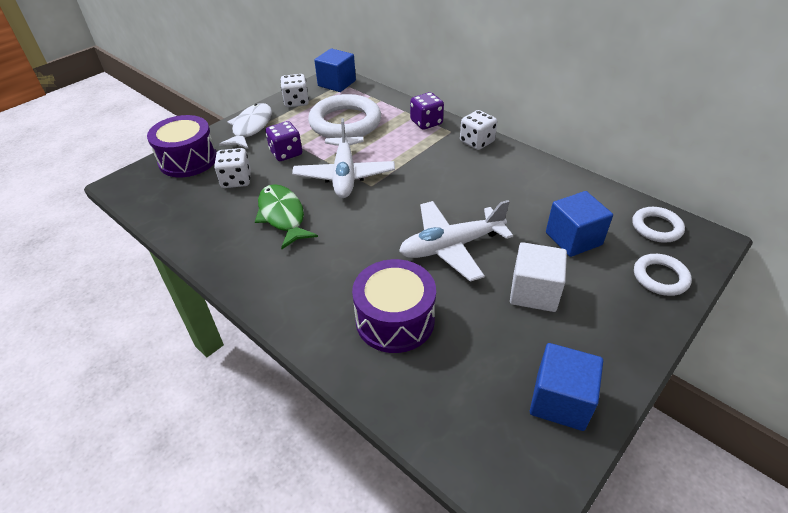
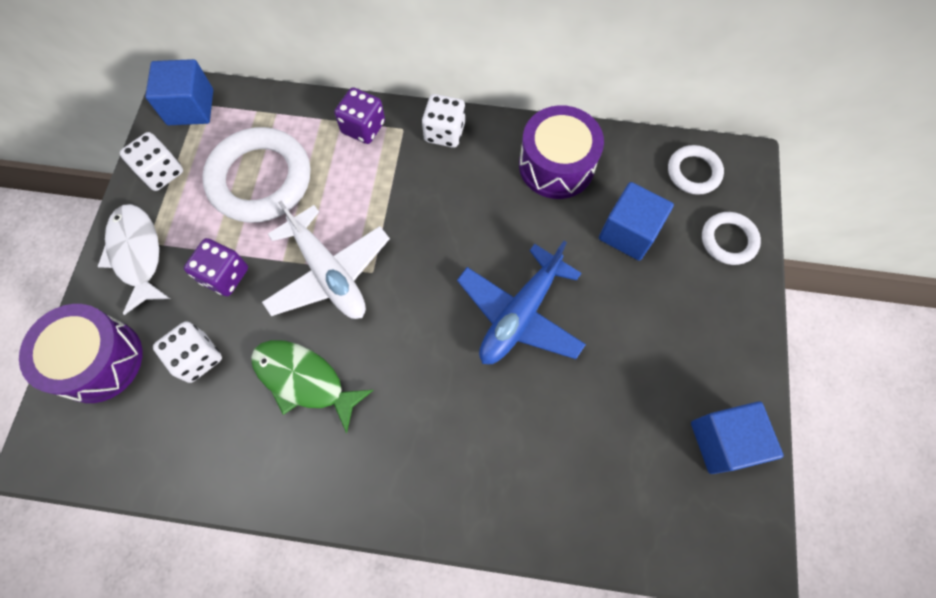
camera: 35 degrees left, 25 degrees up
(395, 320) = (529, 446): purple drum -> purple drum (556, 165)
(451, 246) = (520, 314): white plane -> blue plane
(534, 292) = (633, 327): white cube -> none

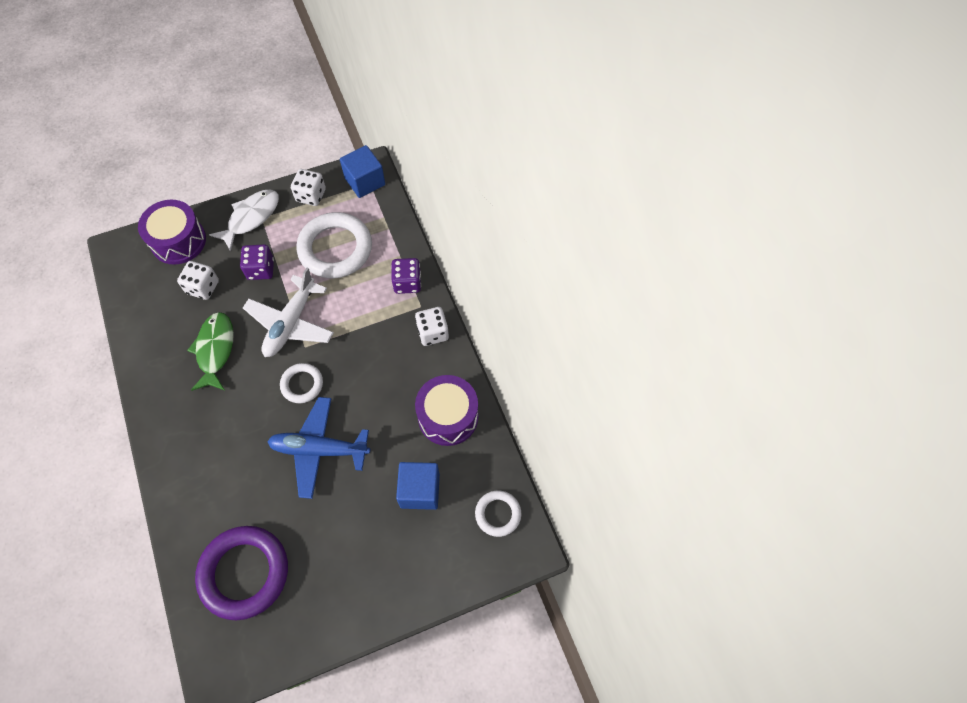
camera: 60 degrees right, 5 degrees down
(634, 469) = (244, 573): none -> purple ring
(723, 441) = (290, 625): blue cube -> none
(728, 240) = (452, 564): white ring -> white ring (302, 384)

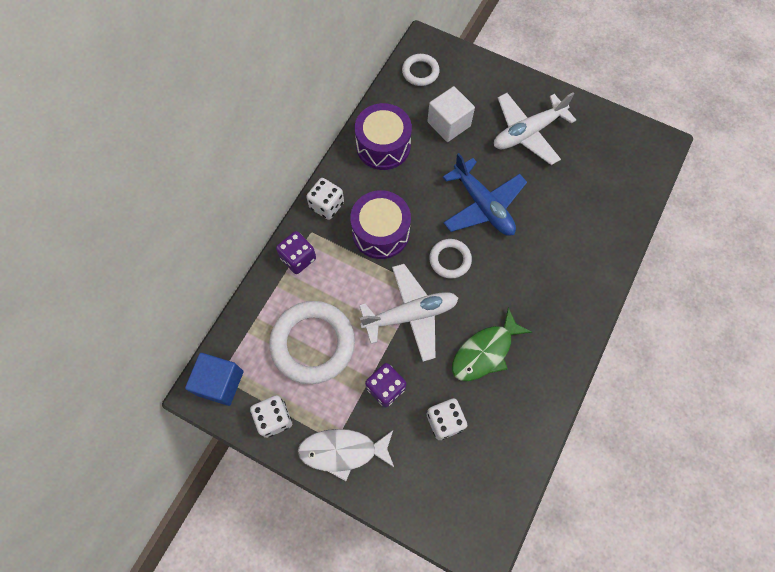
camera: 130 degrees left, 5 degrees up
(178, 241) = (423, 496): purple drum -> purple drum (381, 232)
(244, 573) = (598, 180): purple ring -> none
(347, 555) = (527, 132): none -> white plane
(420, 490) = (449, 124): blue cube -> white cube

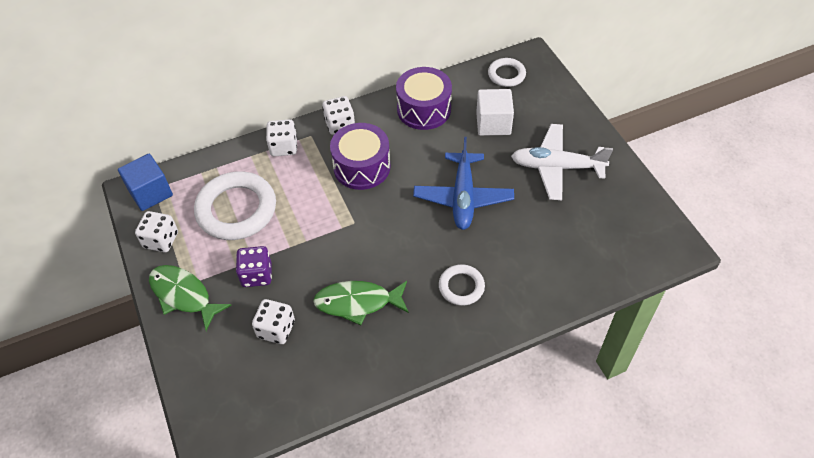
camera: 40 degrees right, 15 degrees down
(298, 258) = (284, 147): purple dice -> white dice
(343, 451) = (183, 295): white fish -> green fish
(410, 315) = (326, 237): white plane -> none
(450, 260) = (396, 219): white ring -> white ring (461, 287)

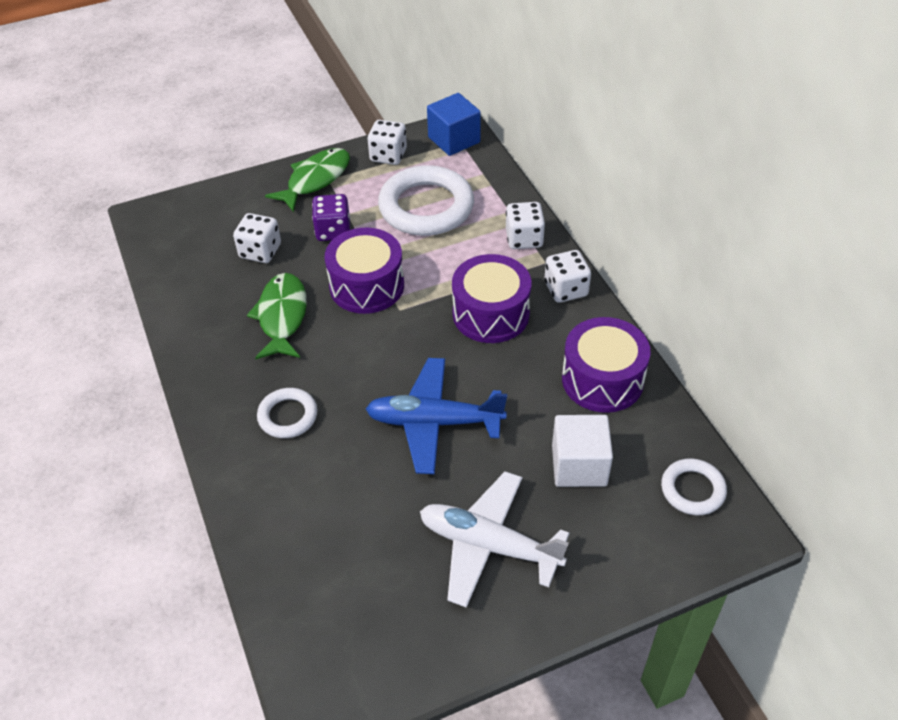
camera: 90 degrees right, 5 degrees down
(326, 245) = (367, 286): none -> purple drum
(556, 167) = (489, 545): white plane -> white plane turned 75 degrees counterclockwise

